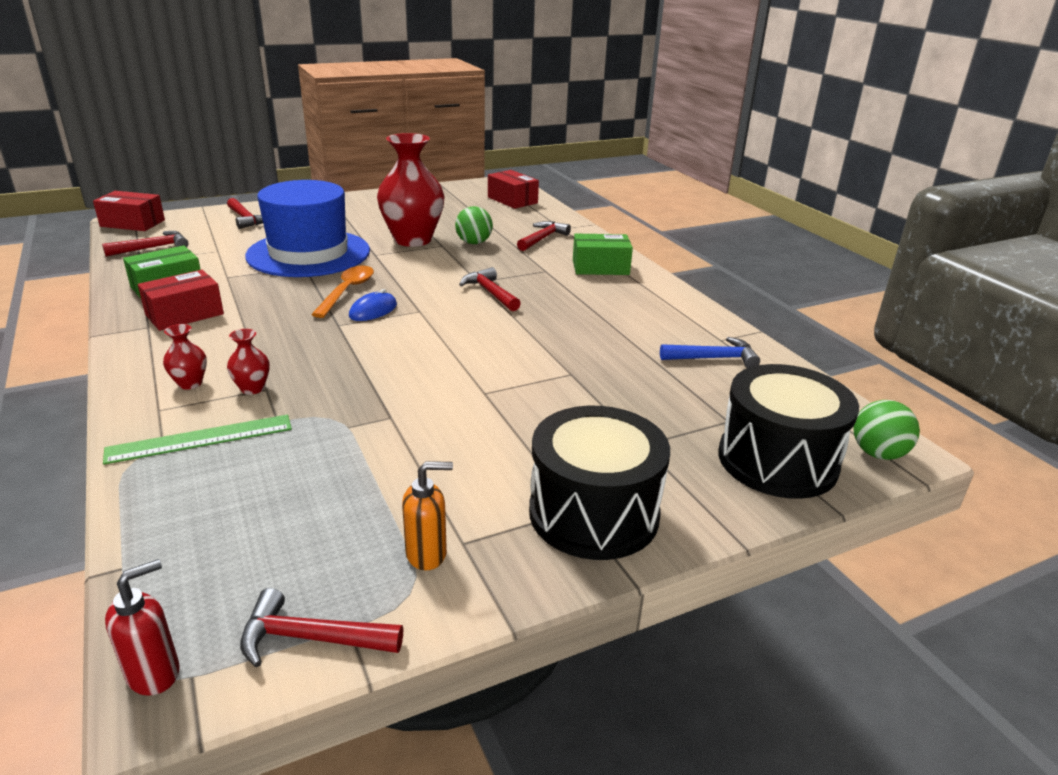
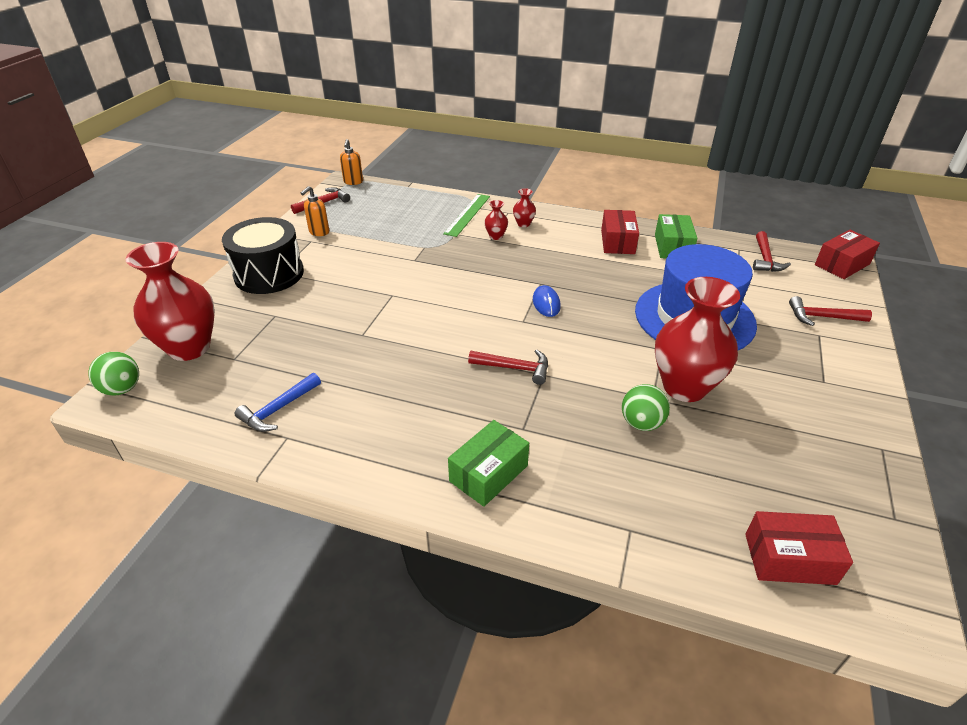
camera: 135 degrees right, 10 degrees up
(154, 673) = (353, 182): red soap dispenser -> orange soap dispenser
(347, 291) = (592, 306): orange spoon -> none
(542, 238) = (609, 485): red hammer -> none
(777, 461) = (189, 348): black drum -> red vase

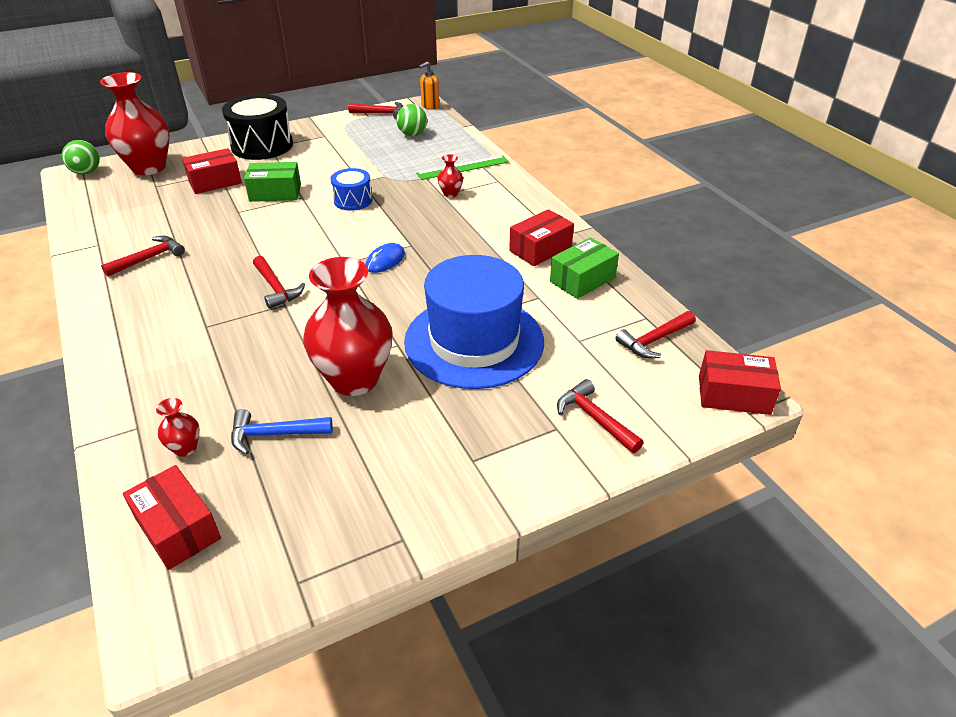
camera: 45 degrees right, 0 degrees up
(278, 409) = (122, 227): blue hammer -> blue hammer (274, 434)
(288, 324) = (215, 182): none -> red box
(319, 232) = (340, 132): orange soap dispenser -> none
(364, 416) = (149, 258): none -> red hammer
(437, 276) = (353, 200): none -> blue drum
(488, 473) = (139, 335): green box -> green box (275, 193)
(523, 224) = (491, 195): red vase -> red vase (185, 448)
(641, 423) = (276, 378): green ball -> green ball (412, 134)

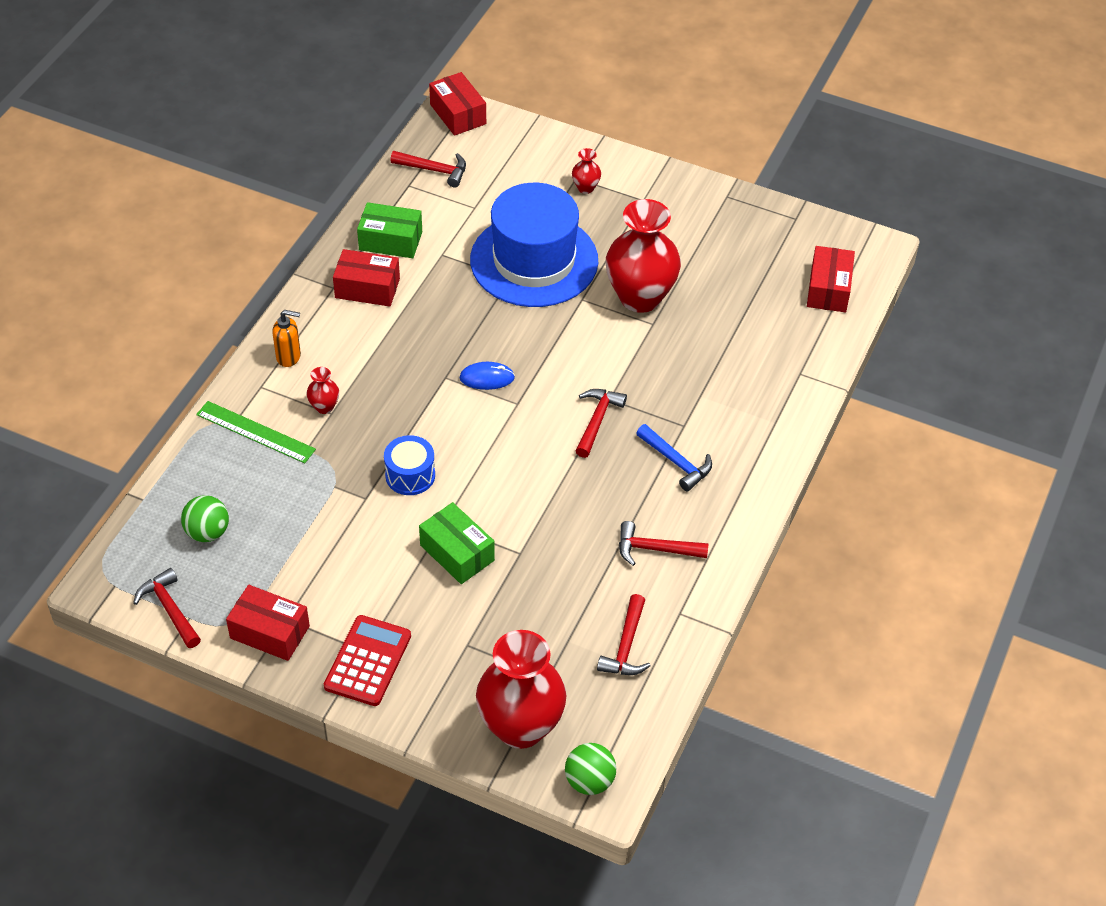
camera: 130 degrees left, 10 degrees up
(185, 448) = (784, 334): red vase -> red vase (585, 188)
(215, 182) = (487, 628): red box -> red box (269, 632)
(262, 145) = (368, 661): black drum -> red calculator
(274, 434) = (727, 301): blue hammer -> blue hammer (676, 462)
(430, 106) = (104, 571): orange soap dispenser -> orange soap dispenser (289, 357)
(595, 418) = (548, 165): red hammer -> red hammer (626, 646)

